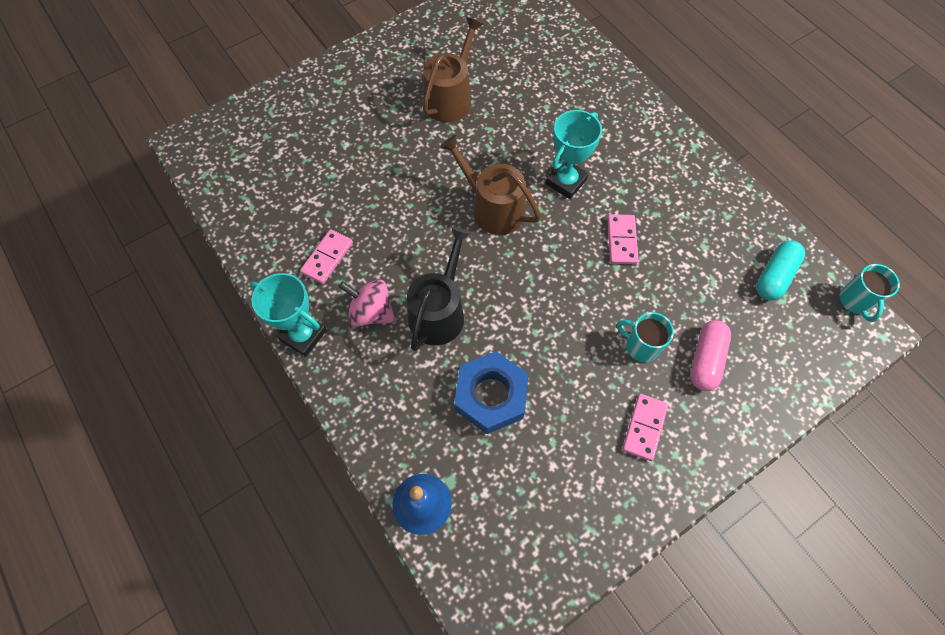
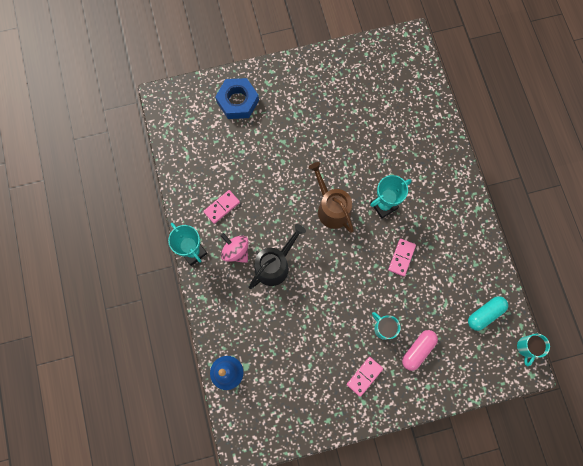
camera: 20 degrees right, 10 degrees up
(450, 98) = (334, 119): brown watering can -> none
(491, 396) = (285, 326): blue nut -> blue nut (237, 101)

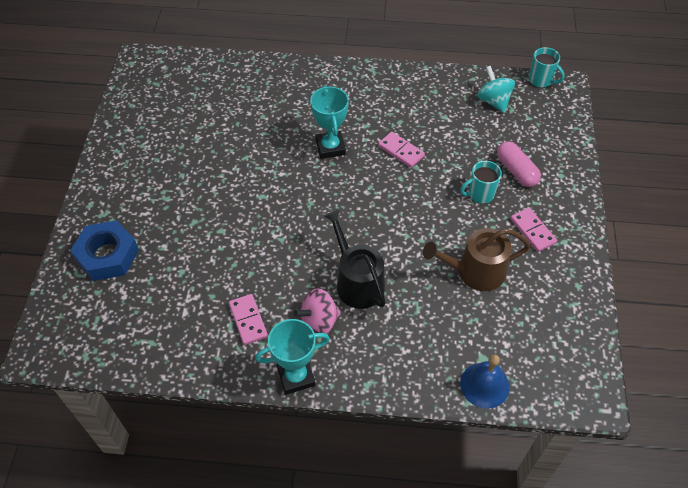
camera: 70 degrees left, 20 degrees down
(331, 208) = (309, 198): brown watering can -> brown watering can (475, 271)
(485, 314) = (493, 101): turquoise capsule -> turquoise spinning top

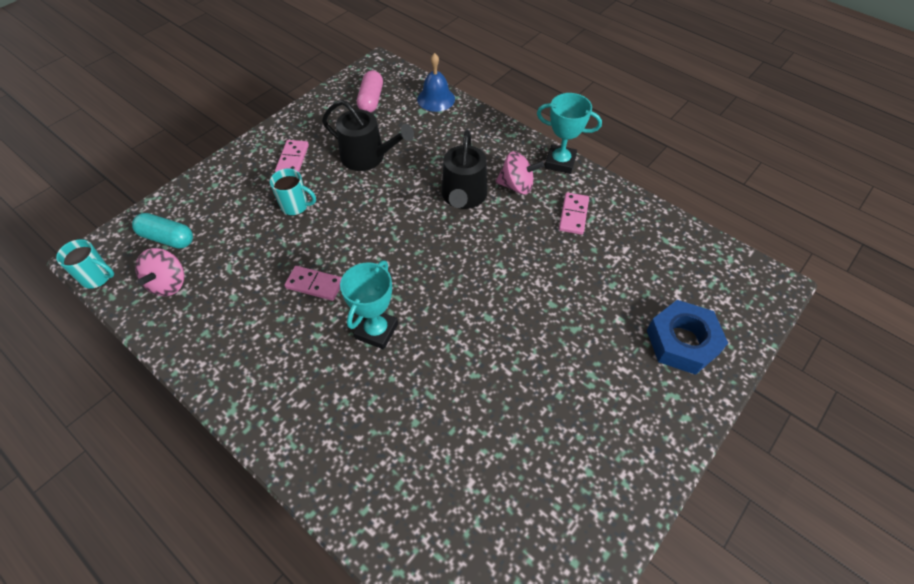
camera: 145 degrees left, 0 degrees up
(401, 151) = (314, 284): pink domino -> pink domino turned 60 degrees counterclockwise
(475, 271) = (368, 157): brown watering can -> black watering can
(493, 101) = (168, 283): turquoise spinning top -> pink spinning top
(516, 171) = (242, 208): pink capsule -> pink capsule (371, 100)
(535, 123) = (167, 238): none -> turquoise capsule
(540, 80) = (97, 277): turquoise mug -> turquoise mug turned 120 degrees clockwise

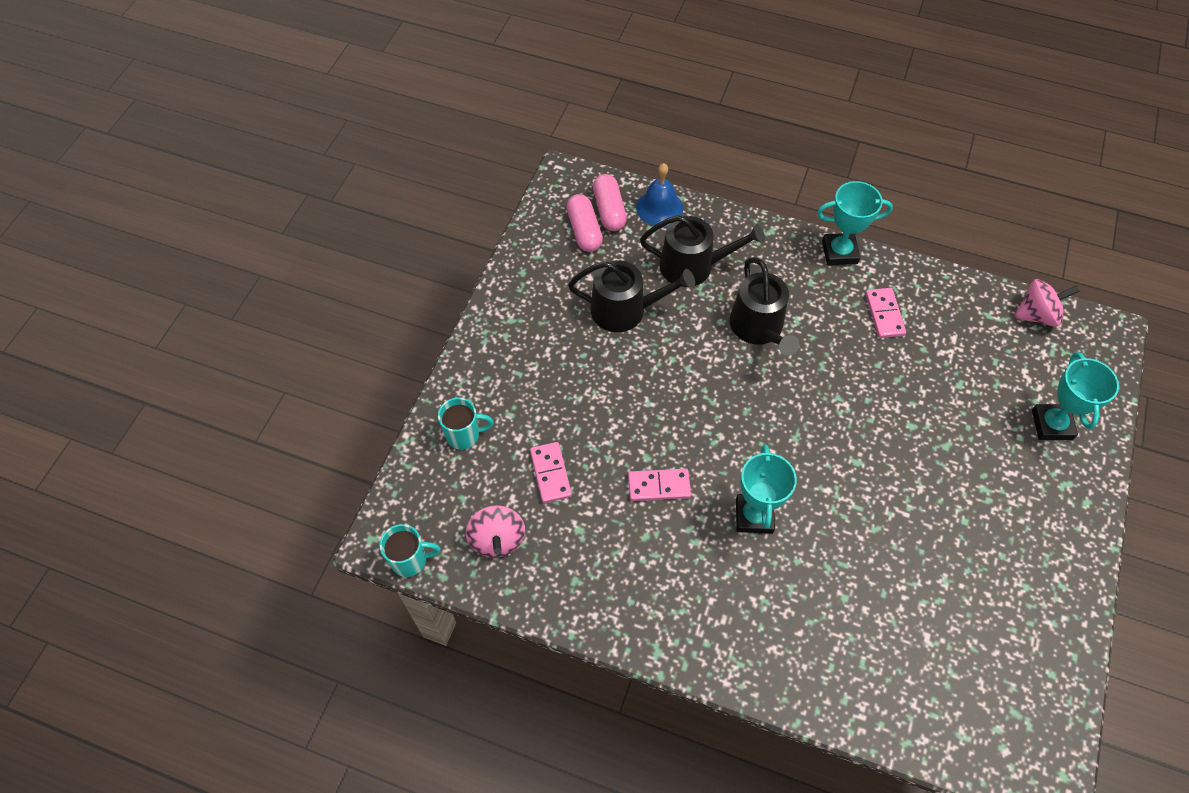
camera: 20 degrees left, 5 degrees up
(167, 238) = (458, 486): turquoise capsule -> none
(292, 159) = (540, 340): pink domino -> pink domino (550, 473)
(295, 206) = (580, 399): turquoise mug -> turquoise mug (464, 435)
(397, 92) = (609, 210): none -> pink capsule
(438, 142) = (693, 266): none -> black watering can
(517, 186) = (808, 296): pink spinning top -> pink spinning top (1036, 315)
(682, 342) = (1052, 425): blue nut -> turquoise trophy

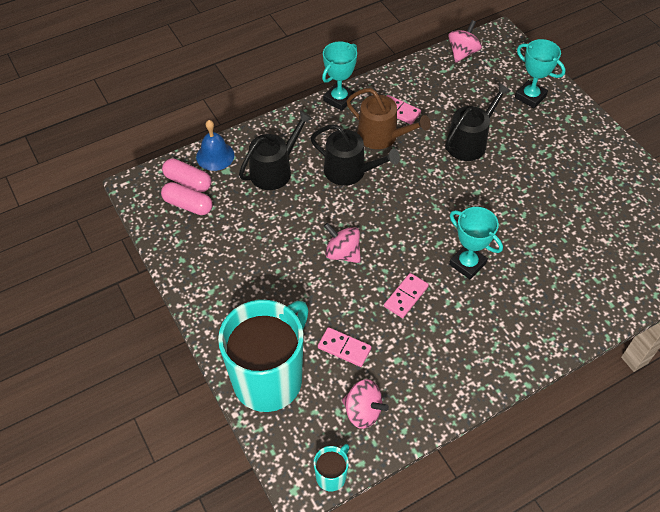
camera: 50 degrees left, 5 degrees down
(464, 435) = (269, 378): turquoise mug -> turquoise mug, size x2.45
(625, 310) = (269, 226): black watering can -> black watering can (469, 142)
(655, 394) = (342, 253): none -> pink spinning top
(834, 324) = (382, 136): none -> brown watering can

